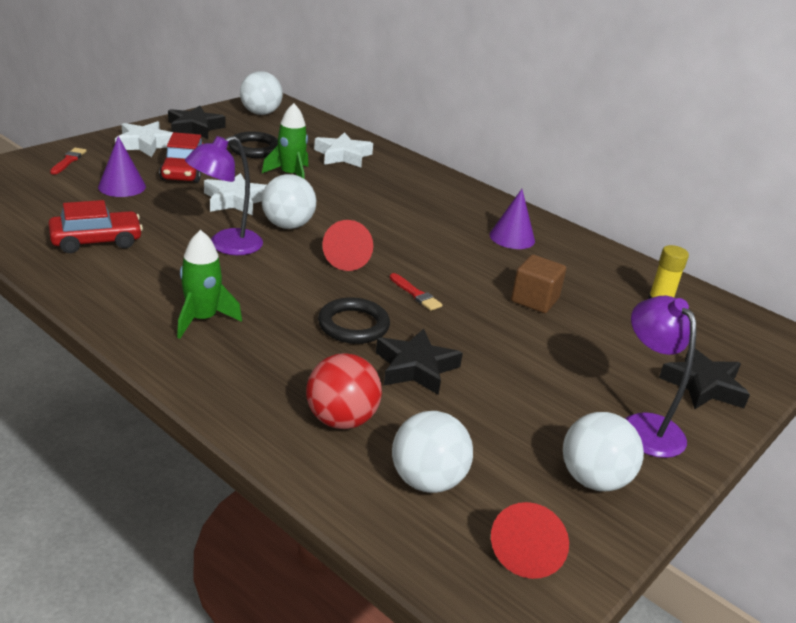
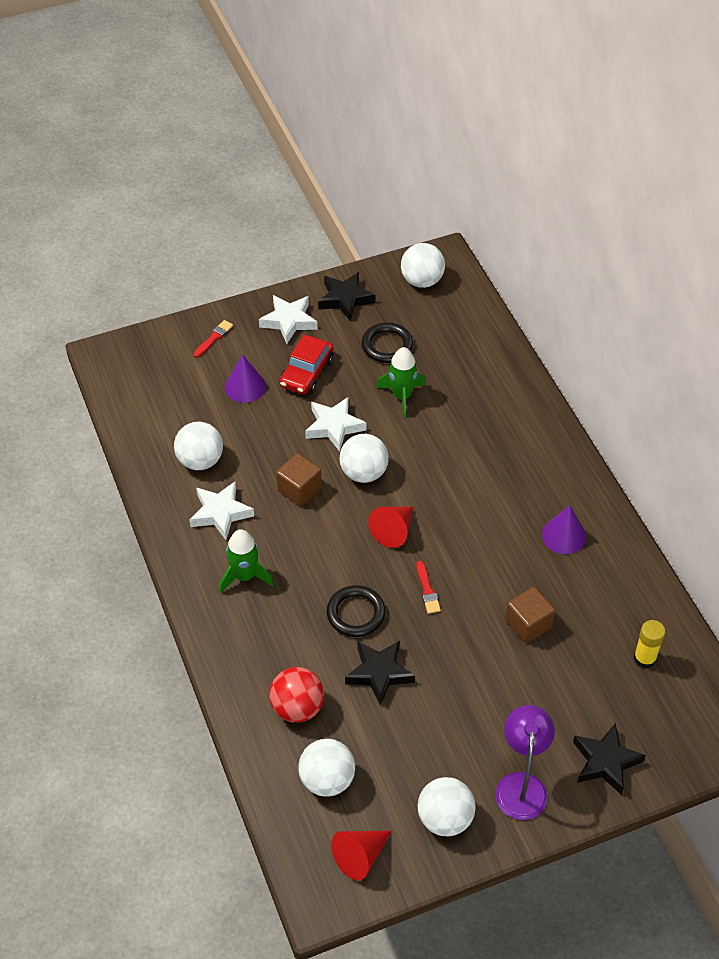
camera: 30 degrees right, 20 degrees up
(96, 241) = (200, 460): red car -> white ball
(226, 245) = (299, 489): purple lamp -> brown cube
(343, 156) = (469, 372): white star -> white star (220, 513)

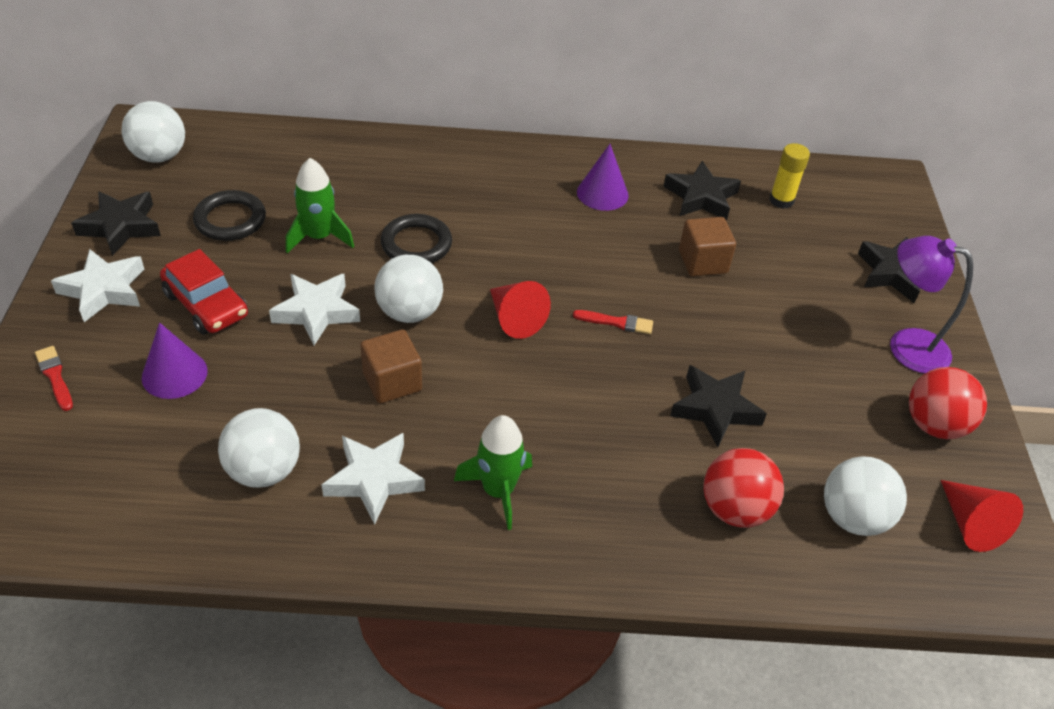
camera: 70 degrees left, 5 degrees down
(356, 613) = (618, 398): black ring -> black ring (416, 244)
(445, 818) = (934, 425): white ball -> red ball
(607, 601) = (701, 197): none -> black star

